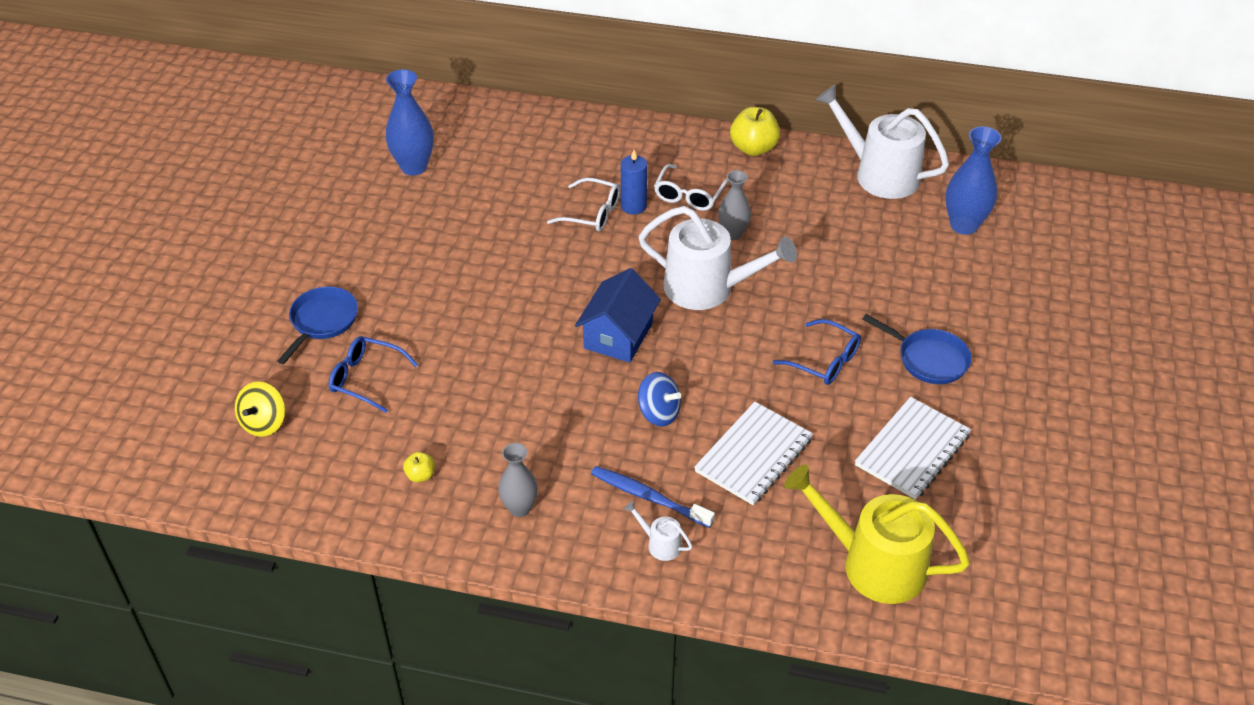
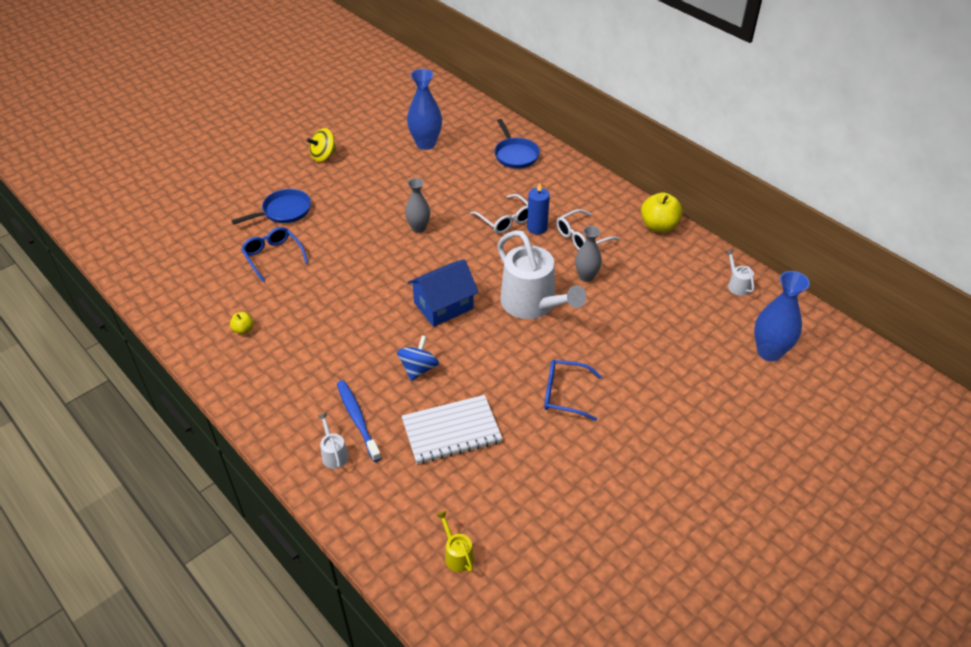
camera: 35 degrees right, 0 degrees up
(264, 423) = (196, 254): yellow spinning top -> yellow spinning top (323, 156)
(519, 508) = (276, 381): grey vase -> grey vase (418, 228)
(658, 413) = (418, 369): blue spinning top -> blue spinning top turned 135 degrees counterclockwise
(824, 361) = (564, 394): blue glasses -> blue glasses turned 120 degrees clockwise
(873, 564) = (457, 555): yellow watering can -> yellow watering can, size x0.42
(879, 174) = (737, 285): white watering can -> white watering can, size x0.42
(912, 450) = (566, 492): white notebook -> none
(928, 359) = (643, 434): blue pan -> blue pan (515, 154)

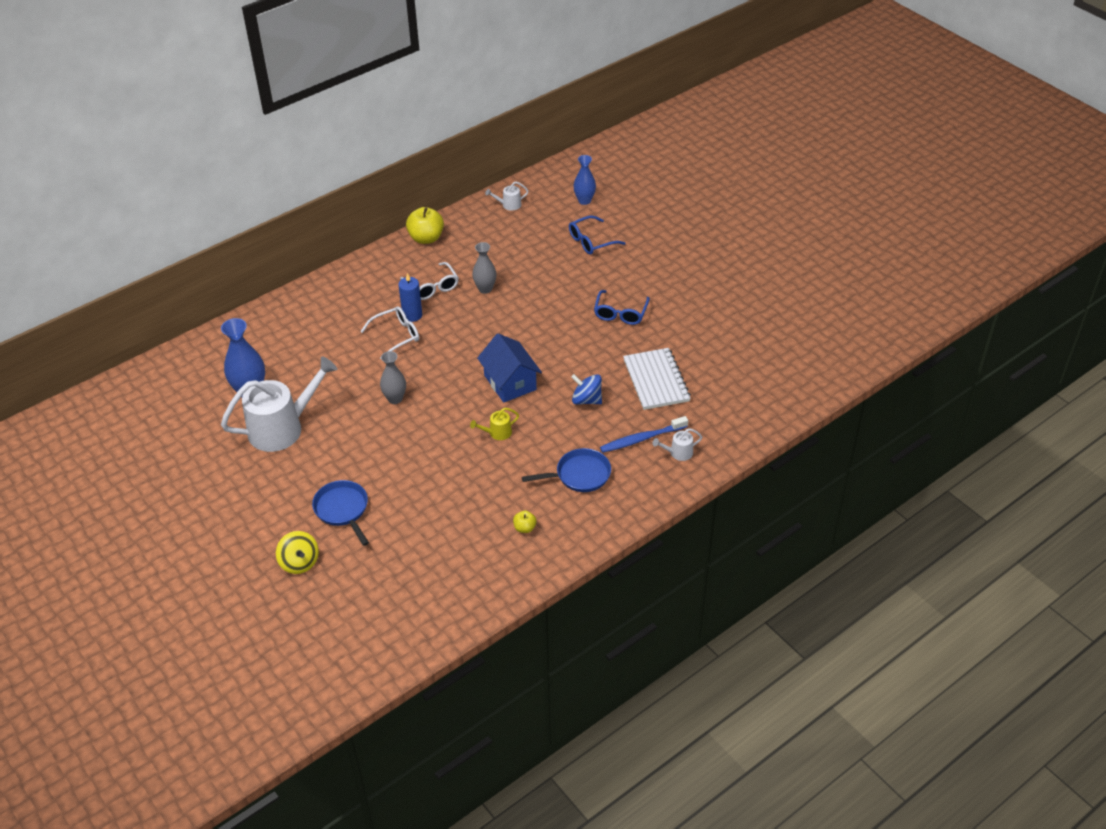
camera: 85 degrees left, 0 degrees up
(273, 256) = (418, 513): blue glasses -> blue glasses (591, 241)
(323, 156) = (247, 480): yellow spinning top -> yellow spinning top (299, 562)
(457, 555) = (770, 380): yellow watering can -> yellow watering can (497, 433)
(515, 154) = (291, 323): blue pan -> blue pan (579, 475)
(532, 304) = (515, 325): white watering can -> white watering can (282, 428)
(769, 352) = (584, 201): blue vase -> blue vase, size x0.65

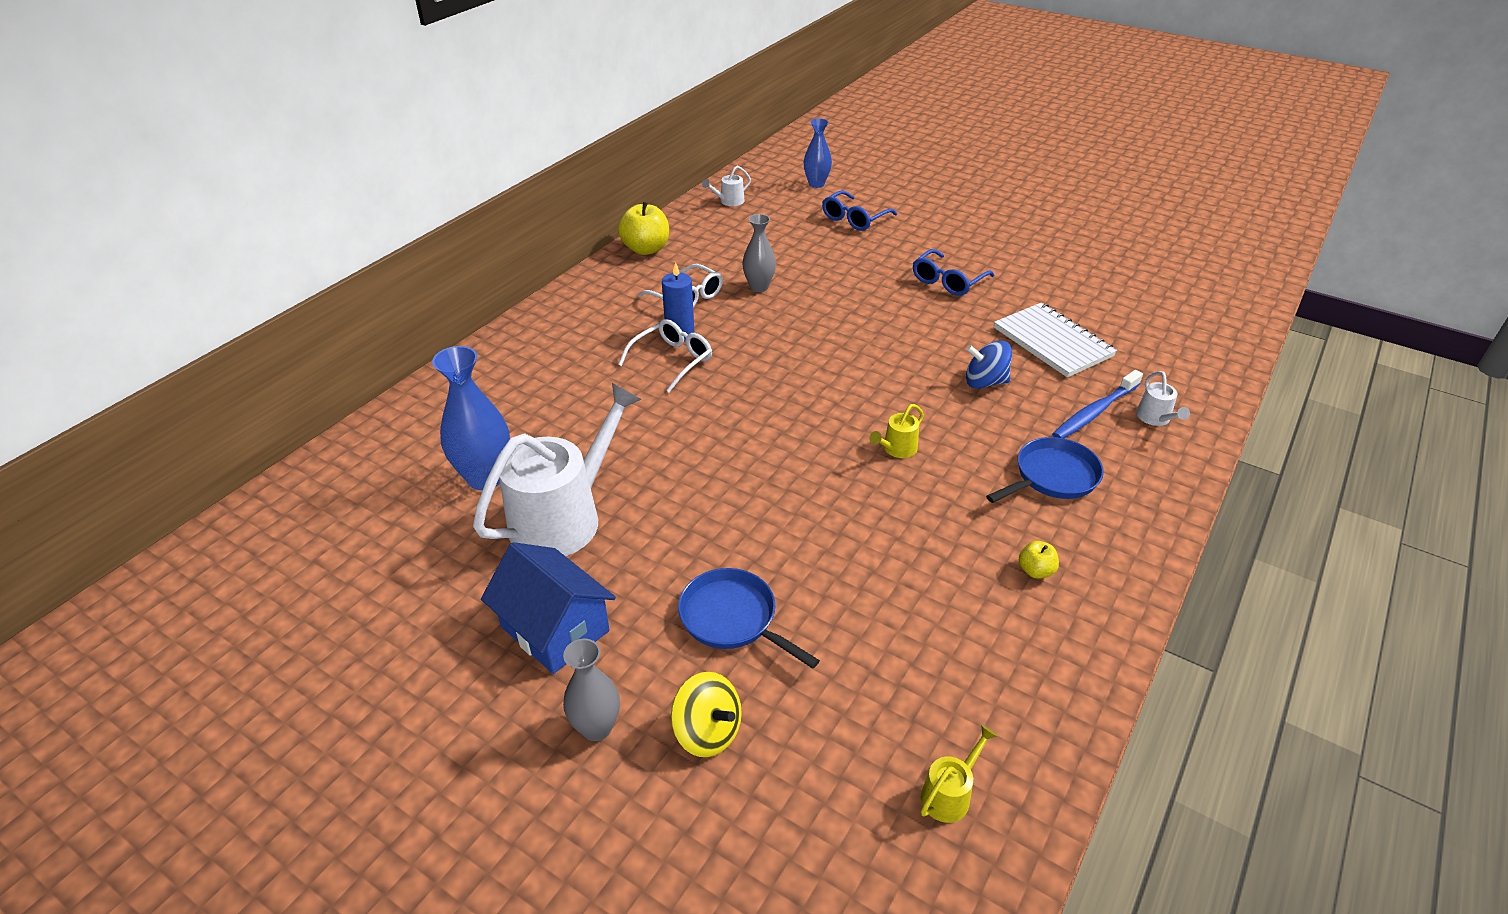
camera: 20 degrees left, 5 degrees down
(395, 399) = (719, 438): grey vase -> grey vase (596, 728)
(398, 623) = (949, 794): none -> yellow watering can
(510, 382) = (868, 383): blue house -> blue house (555, 629)
(620, 313) = (948, 281): blue glasses -> blue glasses turned 45 degrees clockwise
(678, 453) = (1155, 418): white watering can -> white watering can turned 60 degrees counterclockwise

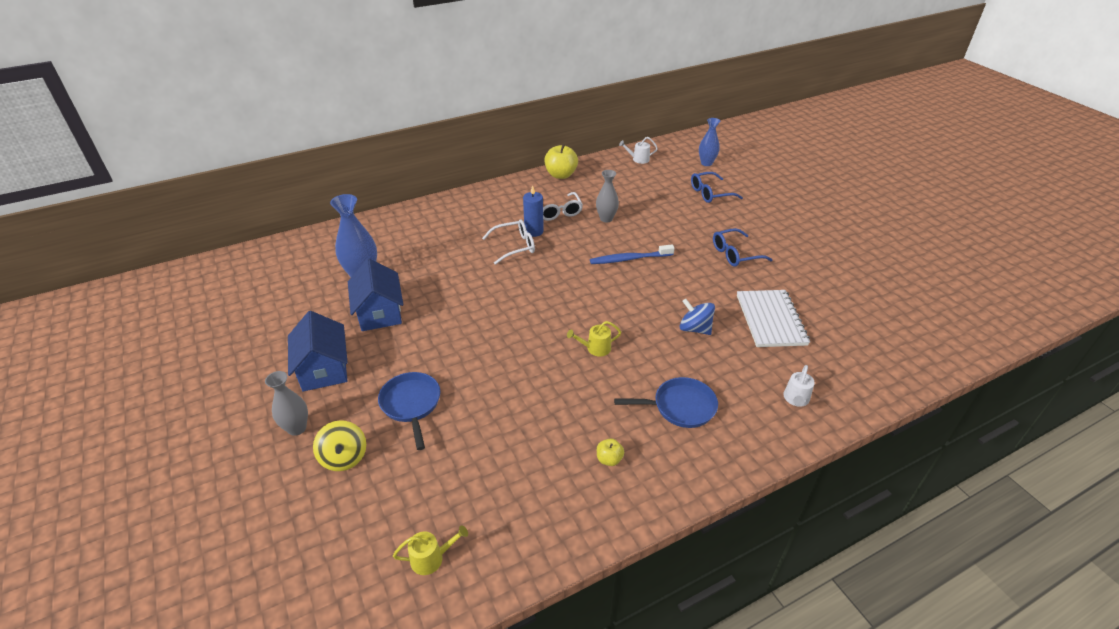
camera: 30 degrees right, 0 degrees up
(564, 517) = (380, 312): white watering can -> blue house
(1094, 412) = (753, 377): blue toothbrush -> blue toothbrush (629, 259)

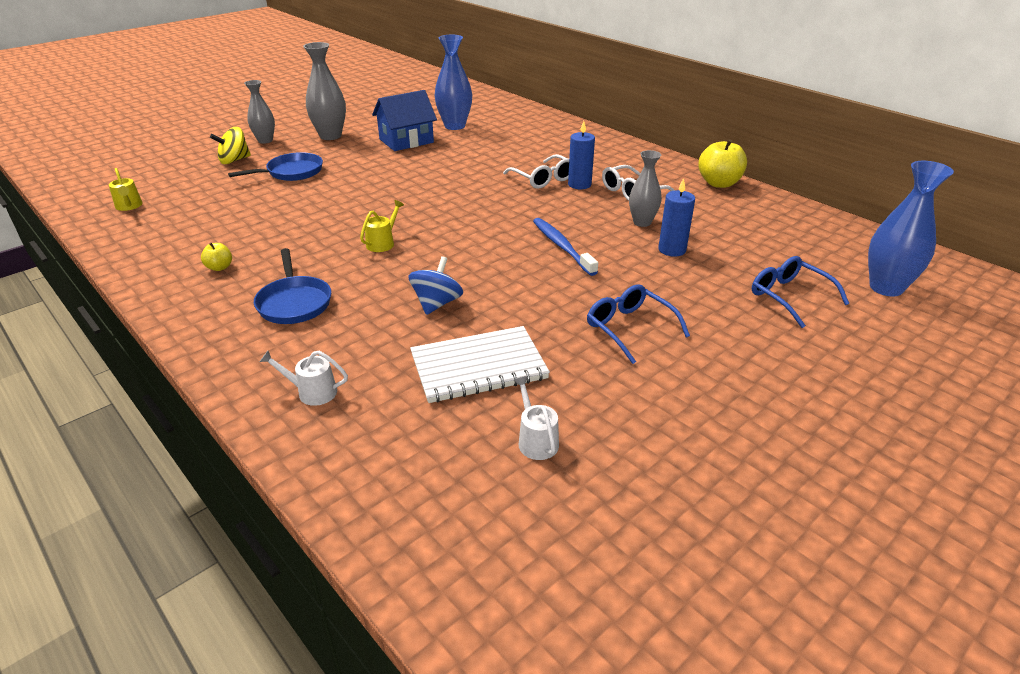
camera: 75 degrees right, 5 degrees down
(323, 369) = (330, 136): blue house -> grey vase
(595, 348) = (382, 243): yellow watering can -> yellow watering can turned 60 degrees clockwise
(638, 159) = (825, 229): white watering can -> white watering can (536, 440)
(647, 217) = (672, 250): none -> blue candle
(706, 163) = (886, 288): blue vase -> blue vase, size x1.53

